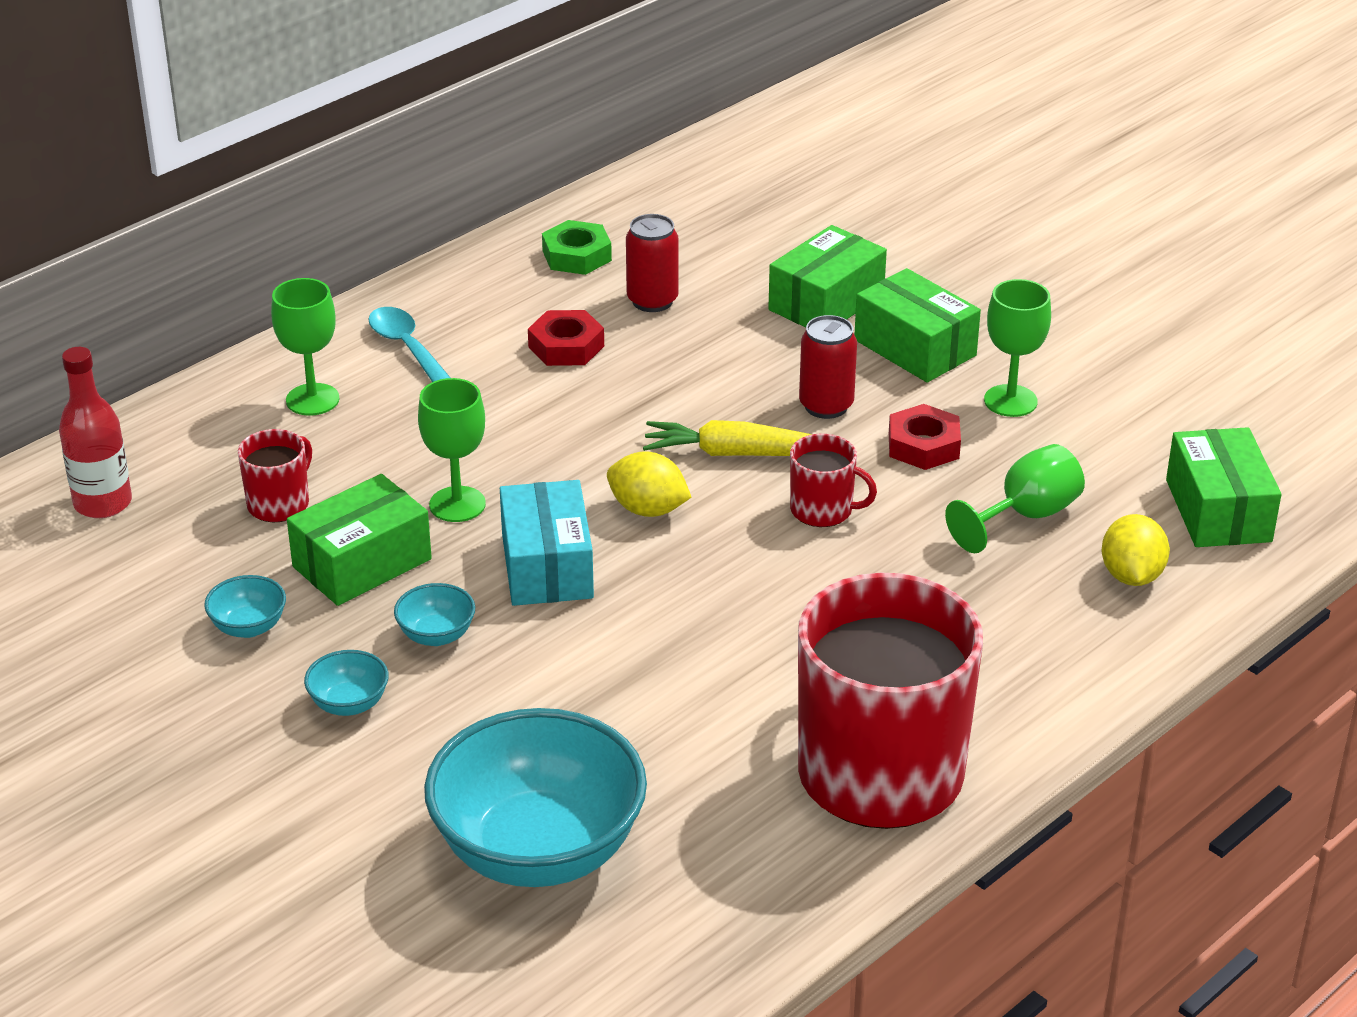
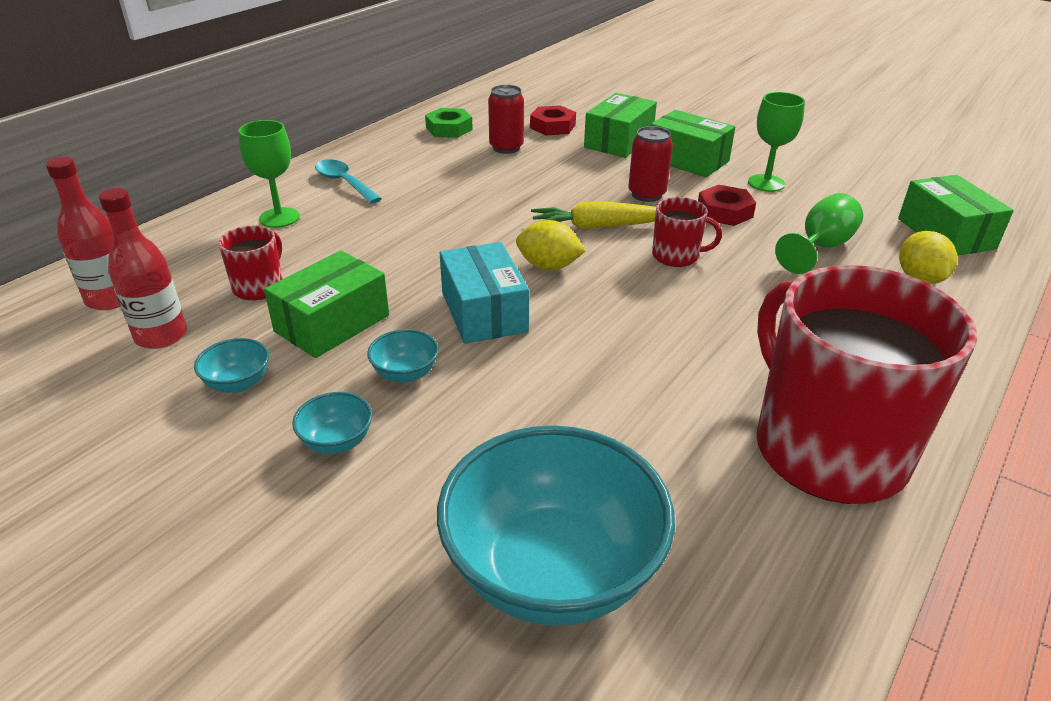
camera: 10 degrees left, 0 degrees up
(163, 559) = (161, 336): none -> red bottle
(457, 504) = (402, 275): green goblet -> none
(566, 346) = (456, 175): red nut -> red nut (552, 126)

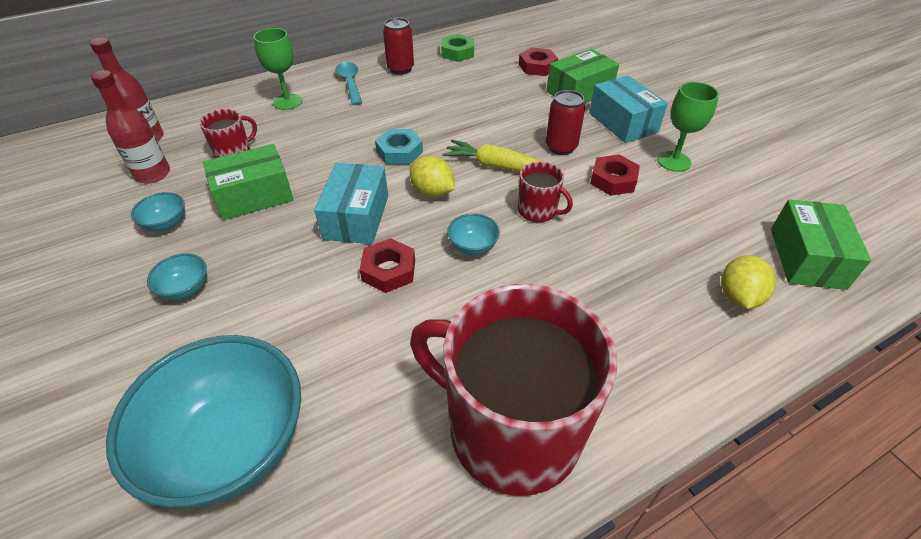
camera: 25 degrees right, 10 degrees up
(405, 373) = (266, 251): turquoise bowl -> turquoise bowl (473, 247)
(473, 237) = (399, 152): none -> turquoise nut
(506, 148) = (486, 78): red can -> red can (400, 69)
(570, 351) = (388, 270): none -> red nut
(687, 160) = (623, 122): green box -> turquoise box
(820, 247) = (669, 238): green goblet -> none
(827, 448) = (511, 430): red mug -> red mug turned 60 degrees counterclockwise

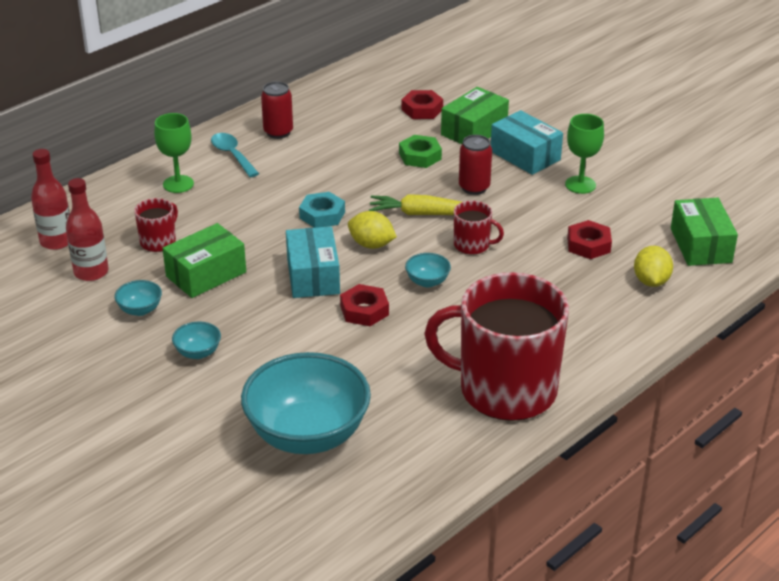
camera: 15 degrees left, 10 degrees down
(457, 52) = (330, 105): green nut -> green nut (420, 156)
(613, 180) = (530, 209): red nut -> red nut (588, 245)

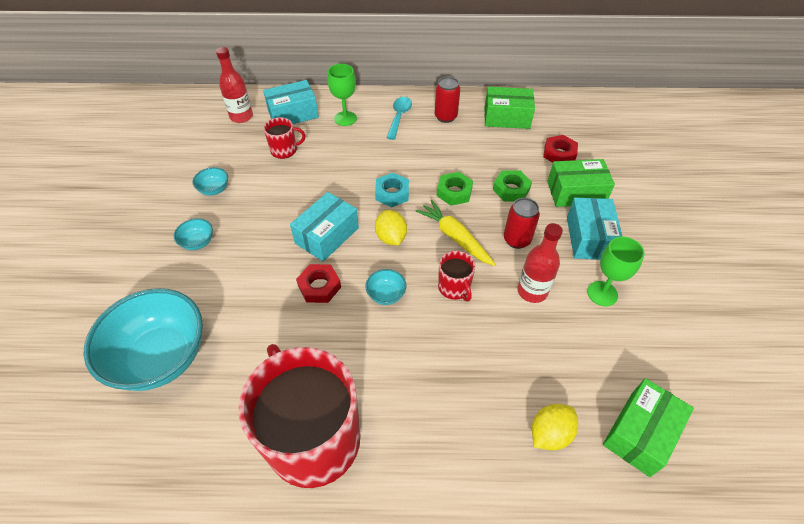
camera: 45 degrees right, 15 degrees up
(91, 272) = (228, 147): red bottle -> red bottle (532, 291)
(113, 209) = (293, 114): none -> turquoise box
(206, 274) = (276, 190): green box -> green box (506, 117)
(375, 184) = (454, 192): none -> green nut
(588, 245) = (541, 354): red nut -> none

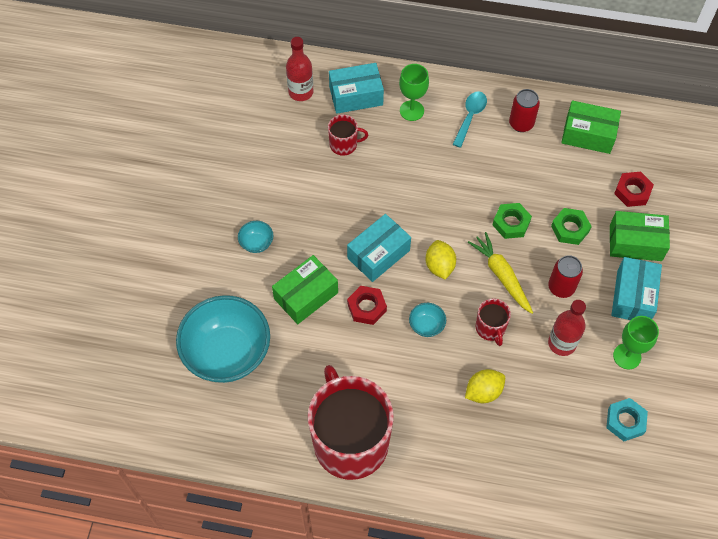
camera: 10 degrees right, 10 degrees up
(214, 190) = (272, 184): turquoise bowl -> none
(392, 193) = (448, 215): turquoise nut -> turquoise nut (625, 421)
(549, 433) = (543, 471): yellow lemon -> yellow lemon (483, 392)
(640, 433) = (618, 483): green box -> green box (306, 296)

